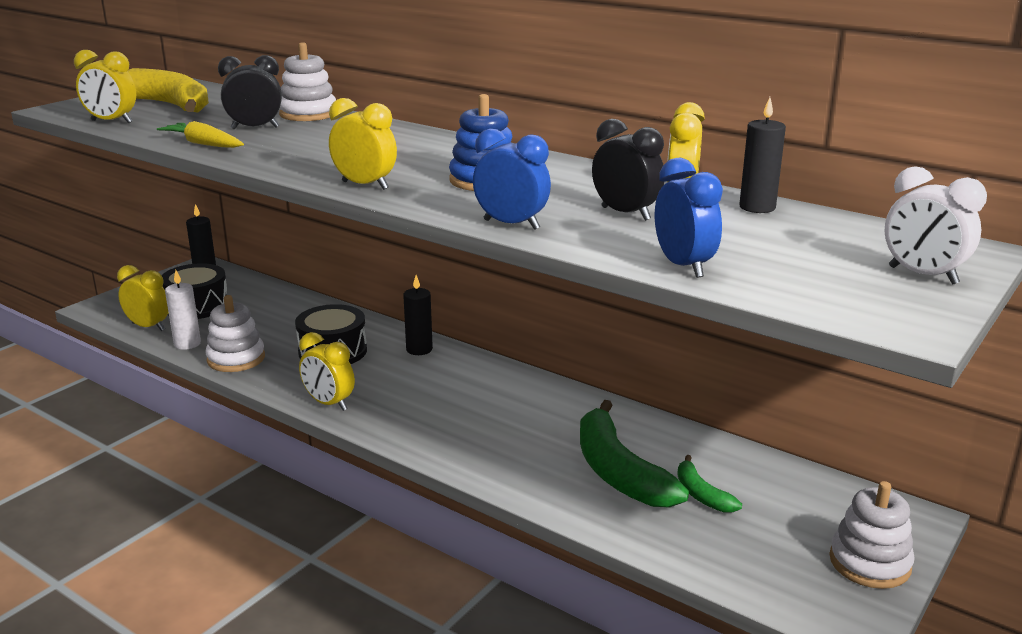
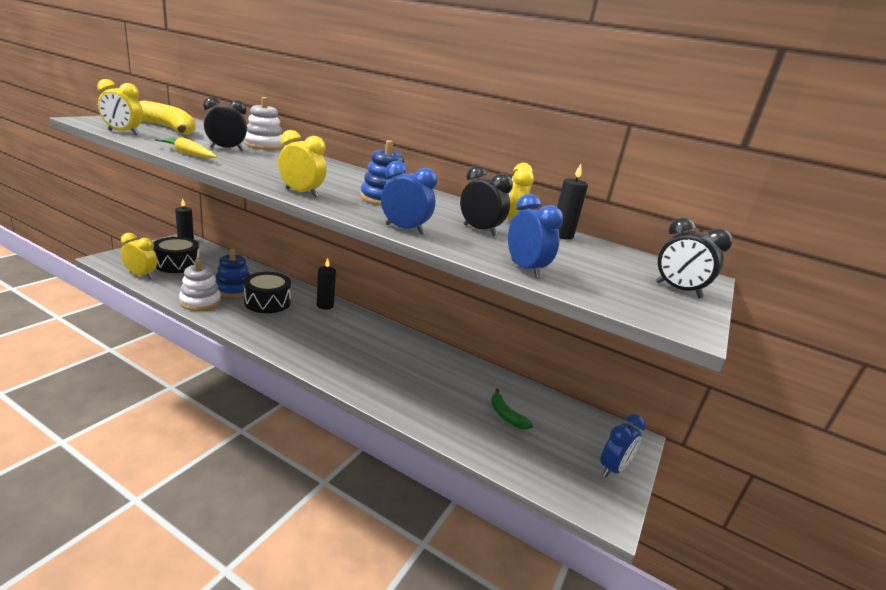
camera: 10 degrees left, 0 degrees up
(187, 344) = (167, 289): white candle -> none
(281, 336) = (233, 289): none -> blue stacking toy
(329, 403) = (262, 337): yellow clock -> none
(618, 471) = (453, 397): green banana -> none
(869, 563) = (613, 468): white stacking toy -> blue clock
(922, 275) = (678, 290): white clock -> black clock

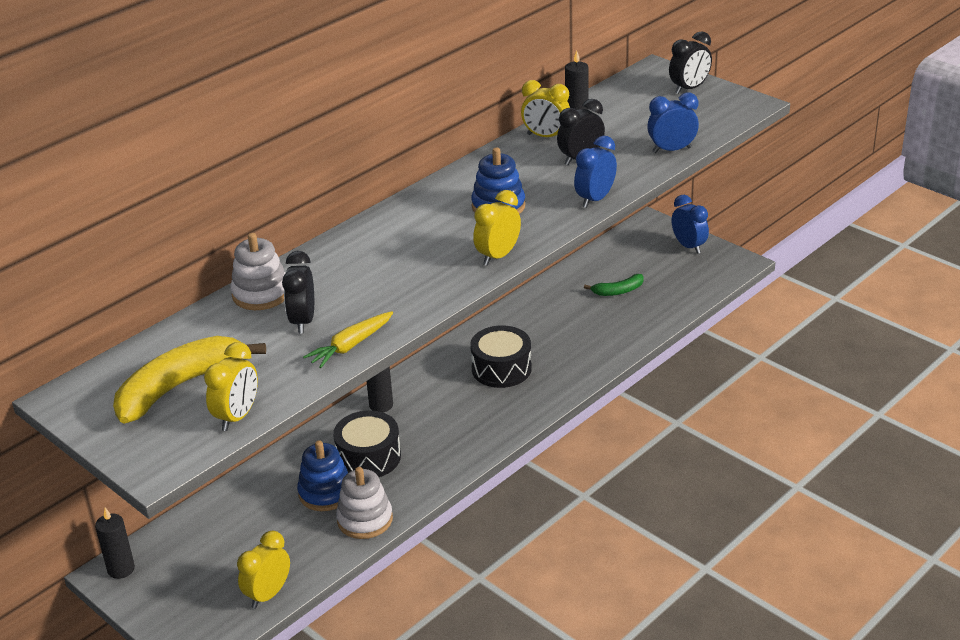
camera: 70 degrees left, 10 degrees up
(177, 264) = (226, 563): black drum -> black drum (501, 369)

